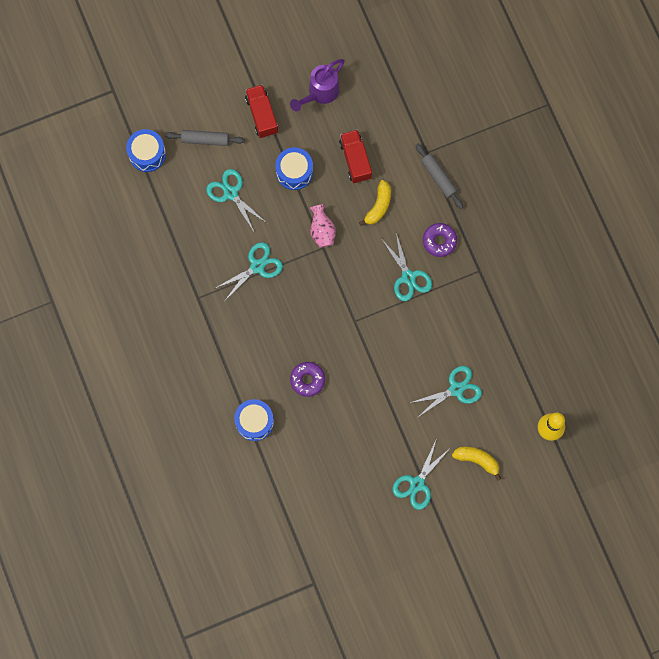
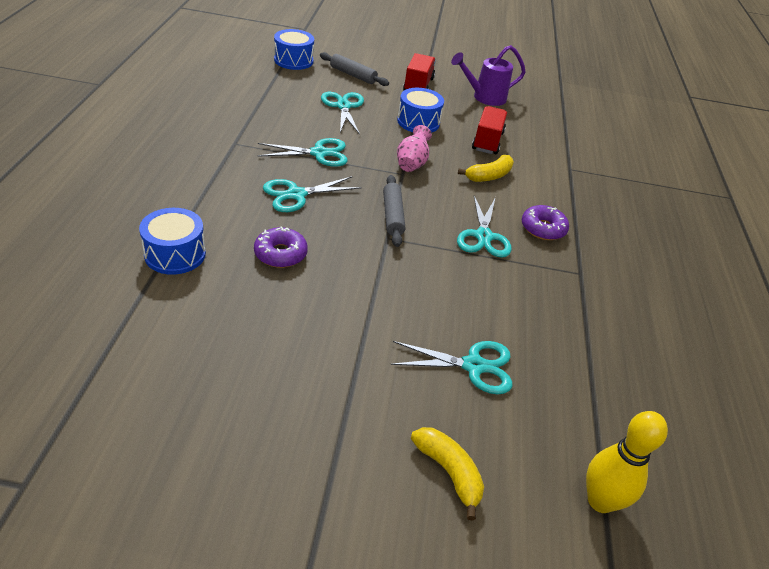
camera: 25 degrees right, 35 degrees down
(417, 483) = (325, 446): turquoise scissors -> turquoise scissors (296, 195)
(438, 178) = (572, 188): grey rolling pin -> grey rolling pin (392, 216)

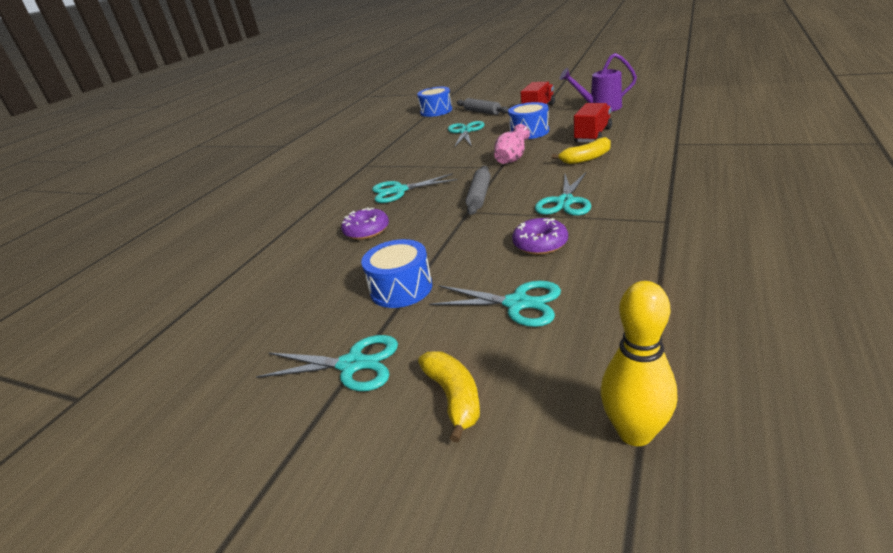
camera: 25 degrees right, 10 degrees down
(175, 254) = (281, 238): blue drum -> blue drum (401, 288)
(319, 153) = (431, 163): turquoise scissors -> turquoise scissors (352, 364)
(543, 228) = (632, 190): purple donut -> purple donut (540, 244)

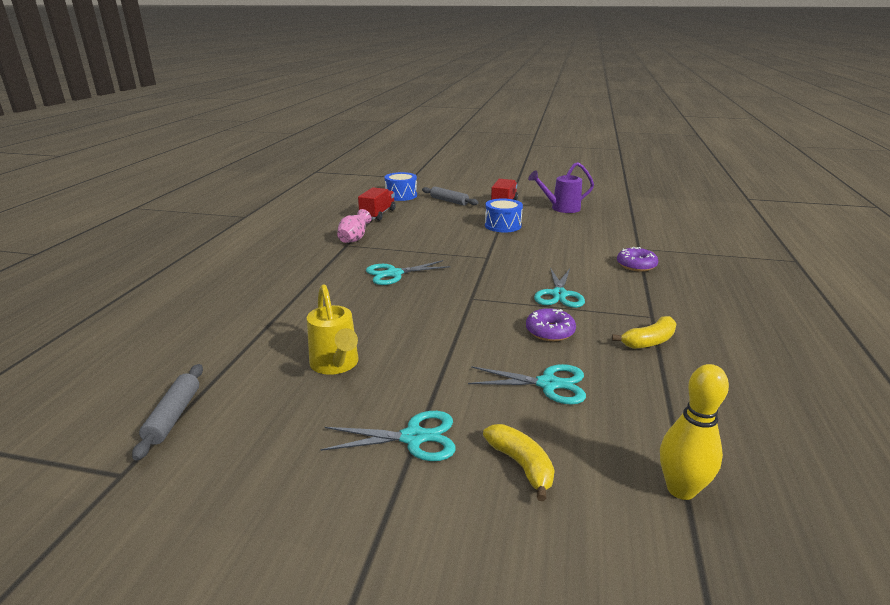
camera: 15 degrees left, 5 degrees down
(307, 287) = (336, 365): none -> yellow watering can
(366, 230) = (376, 311): purple donut -> purple donut (636, 265)
(401, 288) = (433, 368): blue drum -> none
(465, 131) = (439, 219): turquoise scissors -> none
(479, 196) = (477, 284): grey rolling pin -> grey rolling pin (173, 416)
(512, 159) = (496, 251): pink vase -> pink vase (354, 239)
(586, 159) = (564, 256): yellow banana -> yellow banana (649, 341)
(593, 136) = (563, 234): red truck -> red truck (378, 214)

